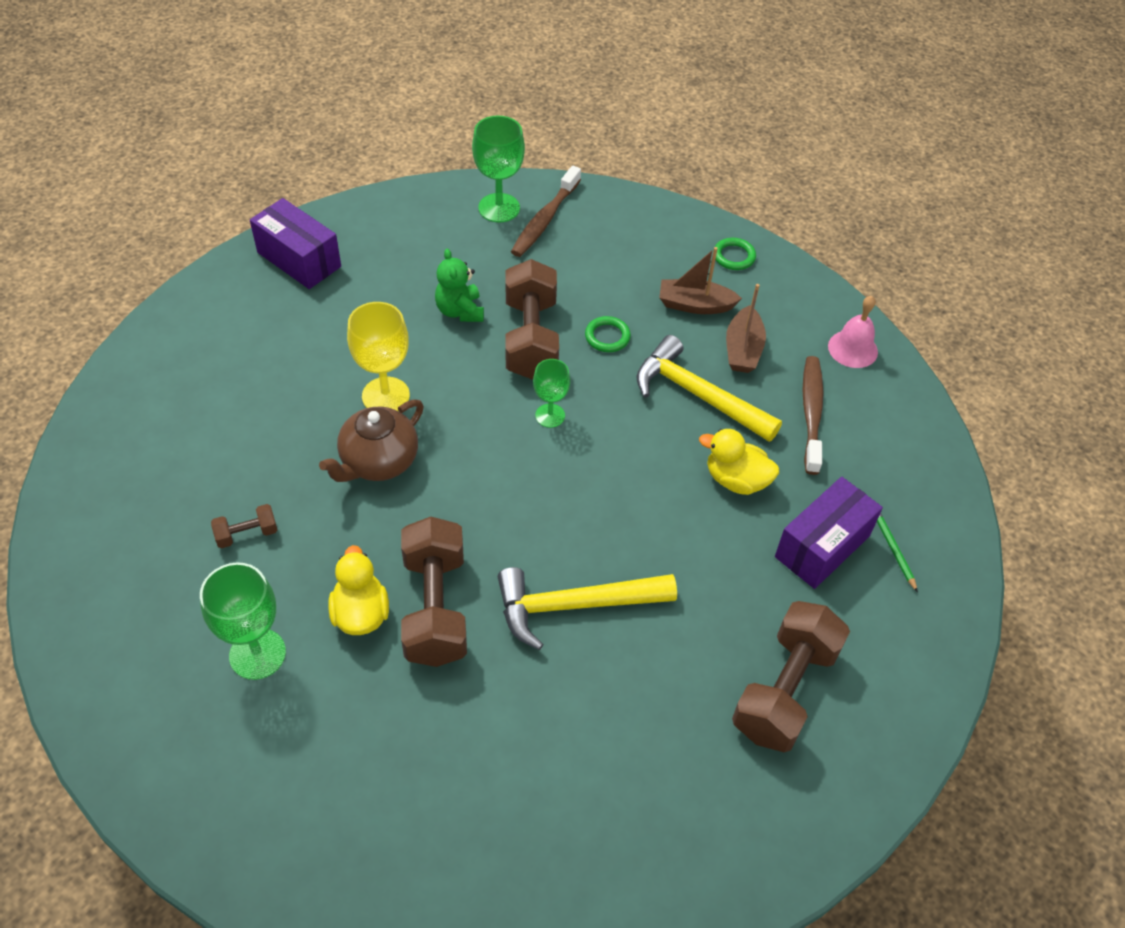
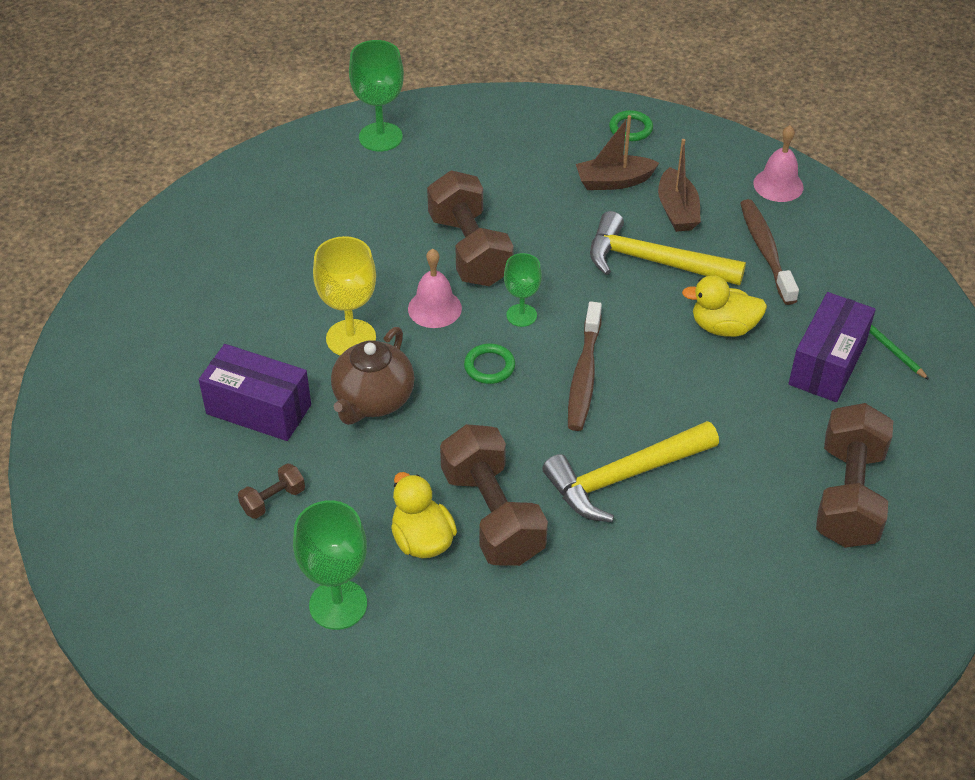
camera: 15 degrees left, 5 degrees down
(299, 259) = (199, 233): purple box -> purple box (259, 409)
(460, 311) = (387, 242): green teddy bear -> none
(473, 387) = (434, 308): none -> pink bell
(544, 220) = (431, 138): brown toothbrush -> brown toothbrush (584, 376)
(607, 337) = (543, 230): green ring -> green ring (489, 366)

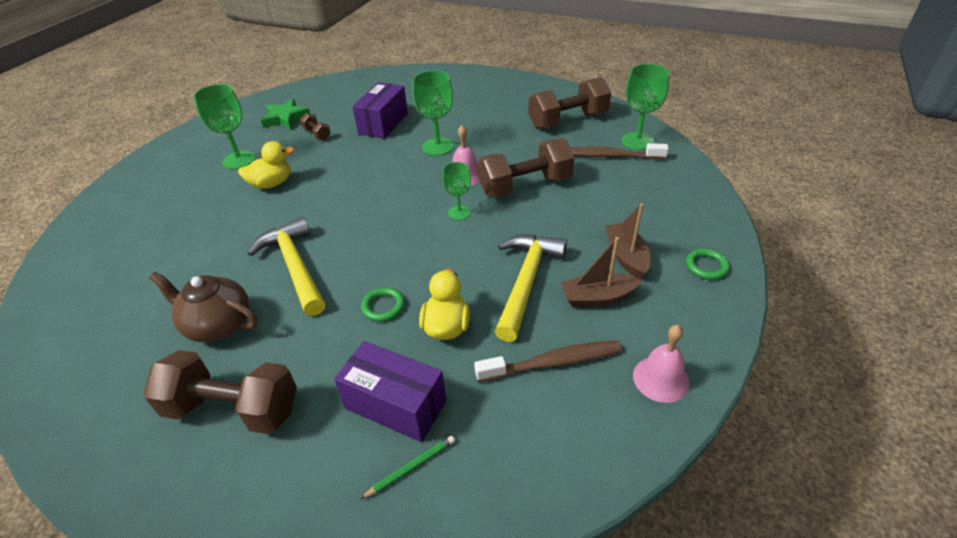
camera: 90 degrees right, 5 degrees down
(198, 559) = (286, 118): none -> green star
(351, 338) = (438, 147): yellow goblet -> green goblet
(373, 400) = (385, 158): brown teapot -> brown teapot (218, 325)
(489, 366) = (409, 201): green ring -> green ring (383, 306)
(492, 515) = (281, 208): brown dumbbell -> brown dumbbell (568, 120)
(584, 376) = (396, 244): brown toothbrush -> brown toothbrush (609, 156)

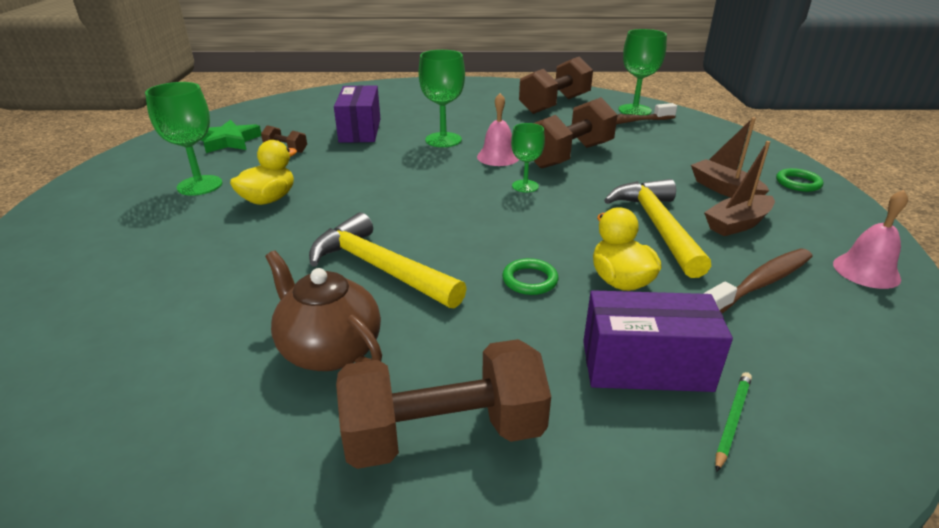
camera: 25 degrees left, 10 degrees down
(218, 325) = (329, 349): brown teapot -> brown teapot turned 45 degrees clockwise

